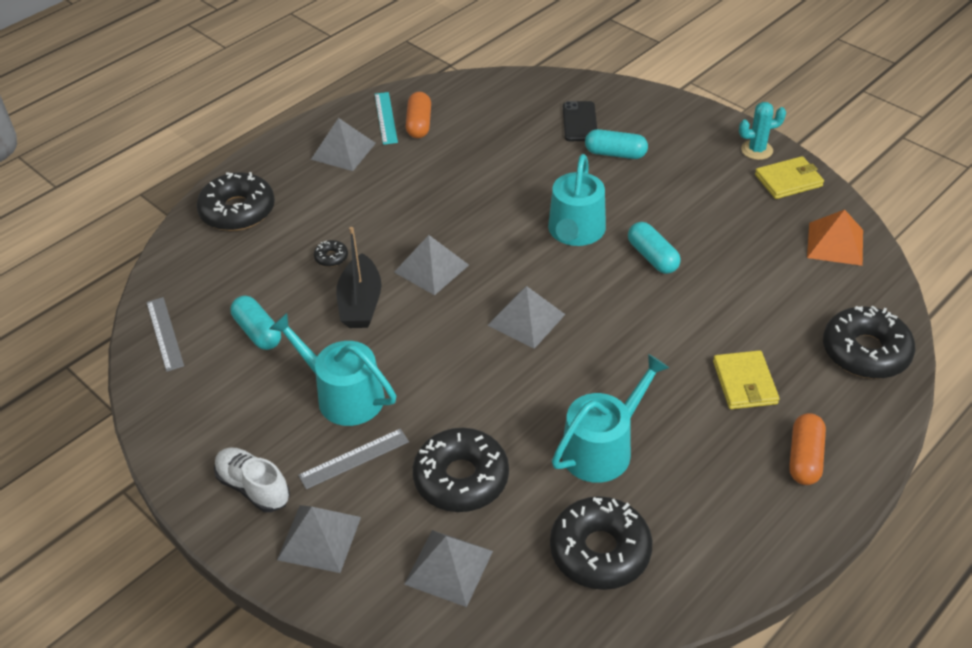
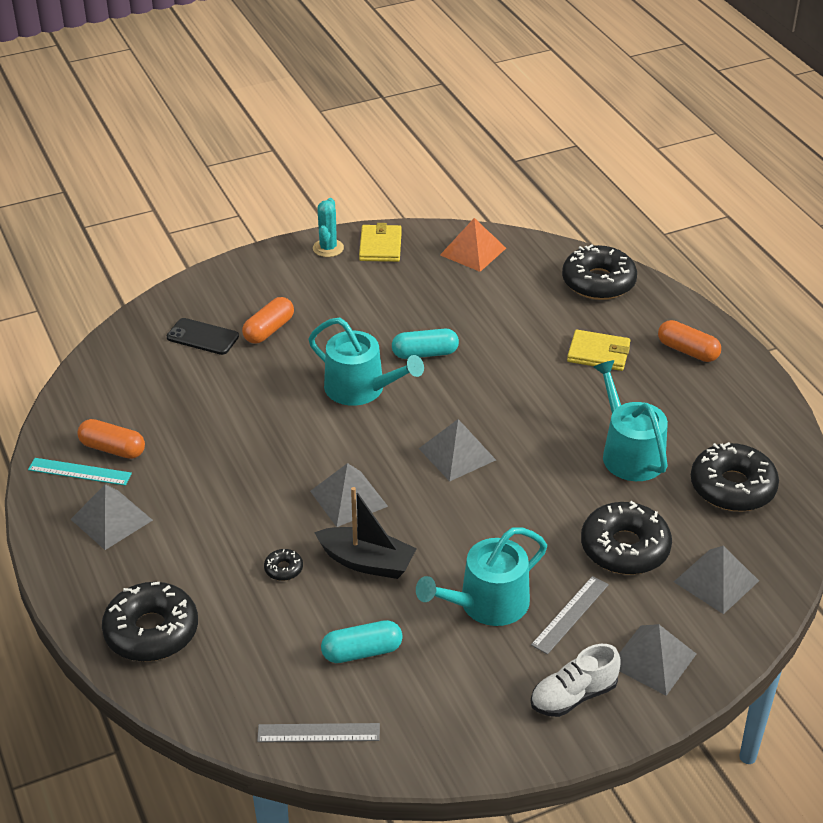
camera: 70 degrees left, 5 degrees down
(354, 458) = (570, 614): grey ruler -> grey ruler turned 45 degrees clockwise
(615, 154) = (269, 330): turquoise capsule -> orange capsule

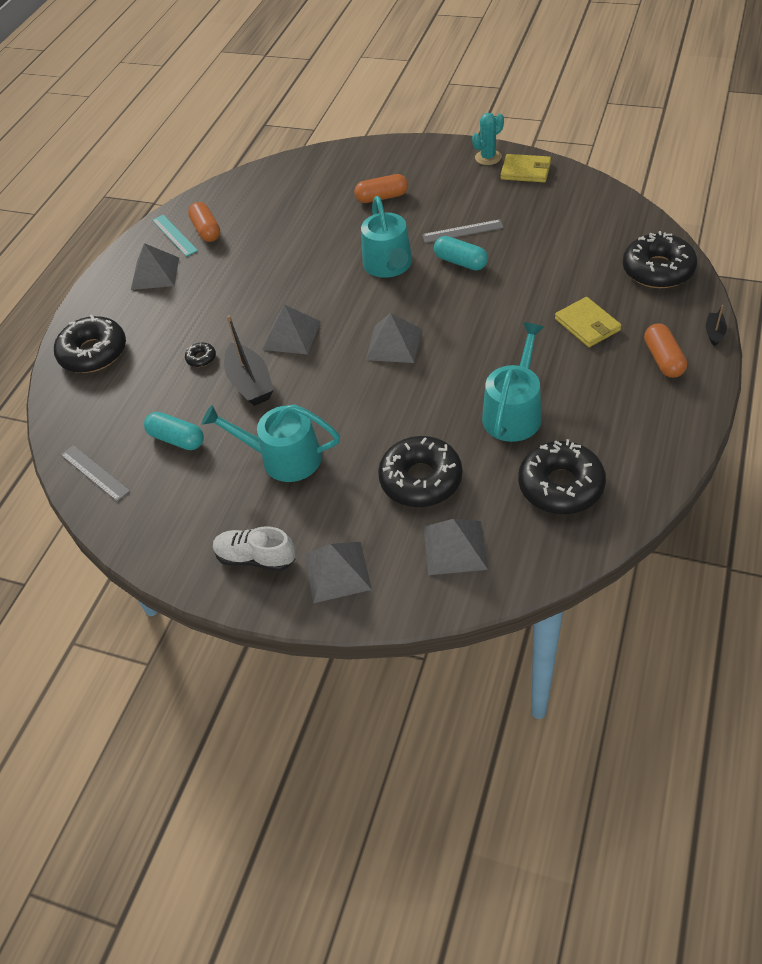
camera: 50 degrees right, 10 degrees up
(202, 337) = (338, 183): black phone -> none
(380, 246) = (525, 171): yellow wallet -> yellow wallet turned 60 degrees clockwise
(473, 251) = (588, 203): orange pyramid -> none
(570, 614) = (325, 501): grey ruler -> grey ruler (462, 231)
(699, 312) = (714, 333): none -> black boat

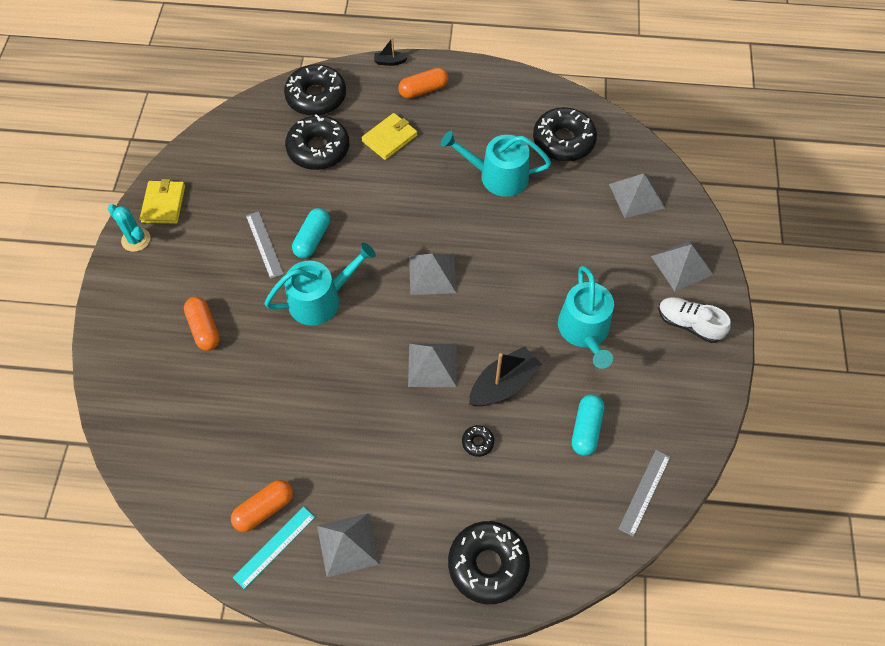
camera: 110 degrees left, 10 degrees up
(256, 558) = (689, 324): white shoe -> white shoe turned 120 degrees clockwise
(421, 479) = (581, 227): black donut -> black donut (318, 149)

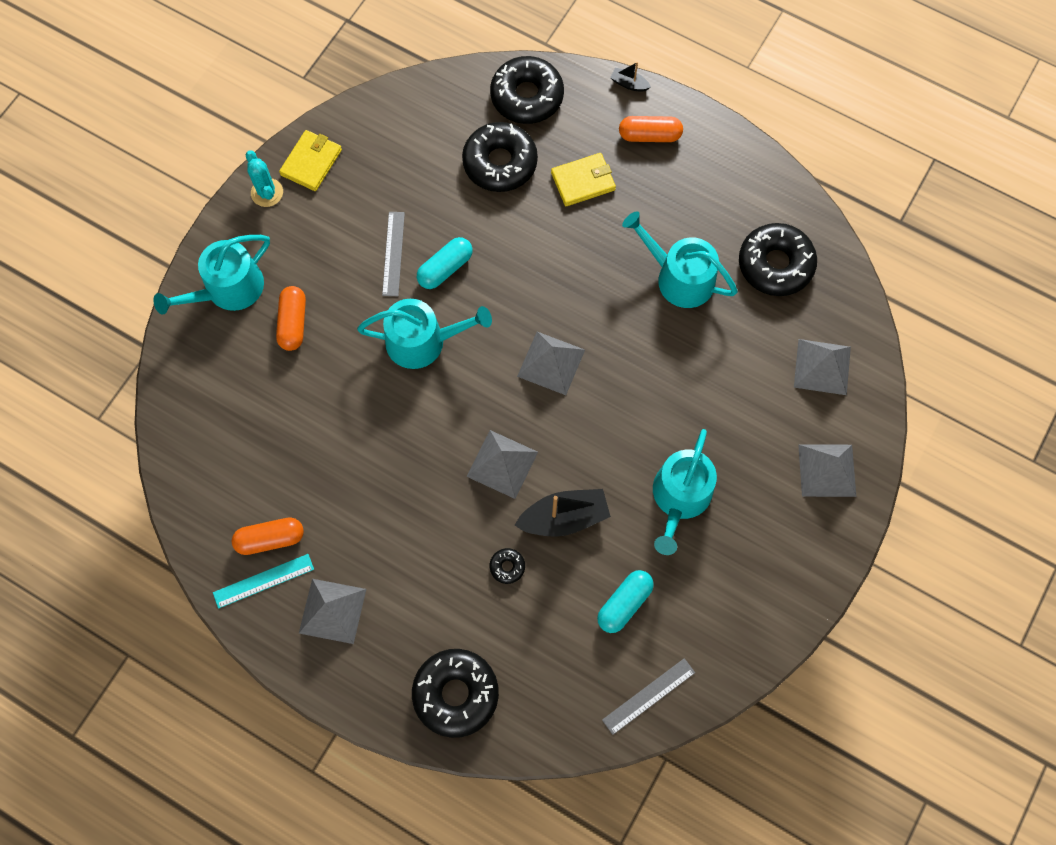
camera: 25 degrees right, 10 degrees up
(135, 325) = (228, 289): none -> turquoise watering can
(689, 324) = (796, 540): white shoe -> none

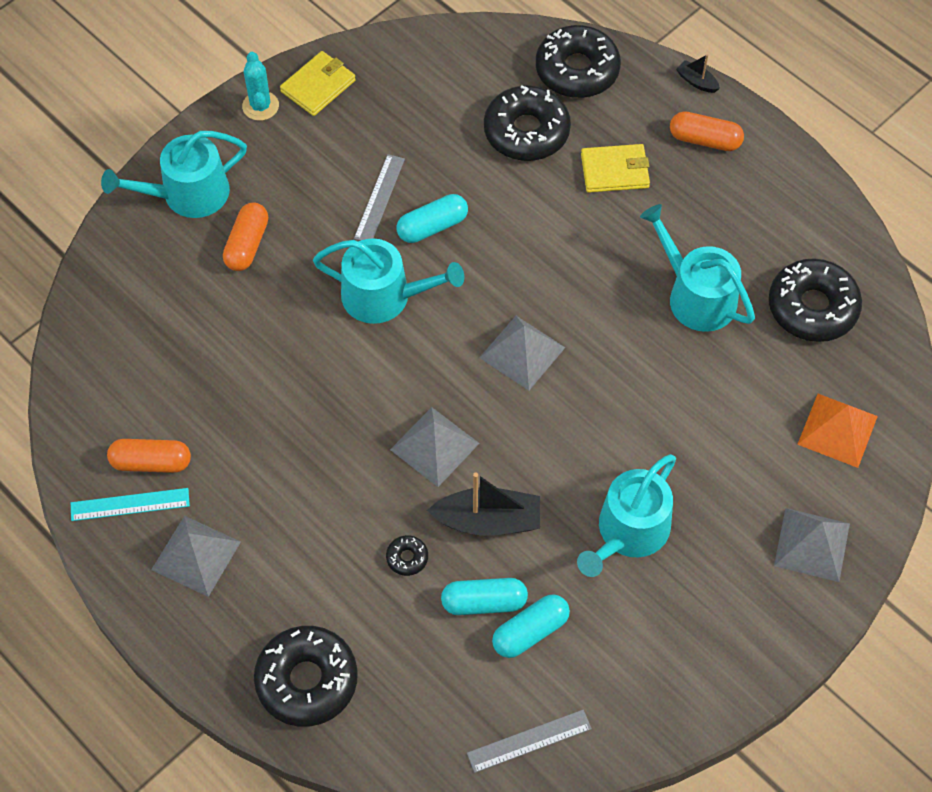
camera: 15 degrees right, 10 degrees down
(580, 588) = (484, 602): none -> turquoise capsule
(822, 366) = (837, 430): grey pyramid -> orange pyramid

